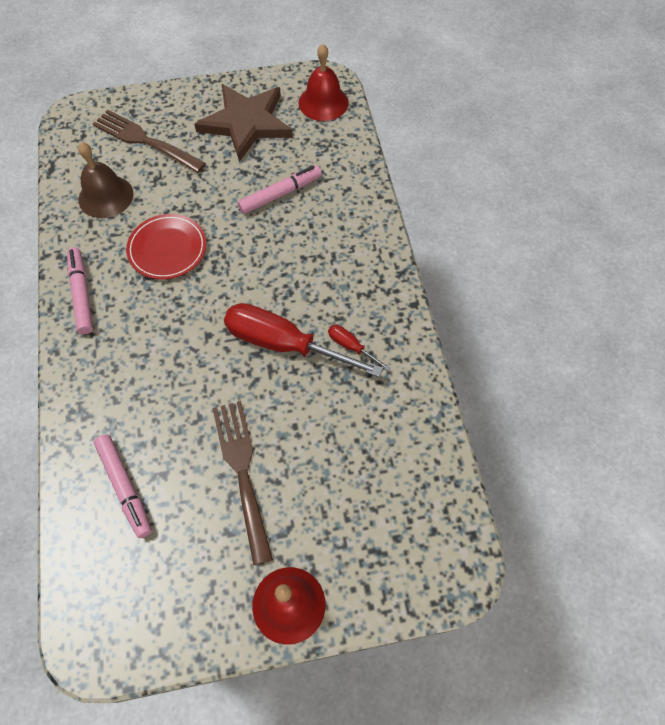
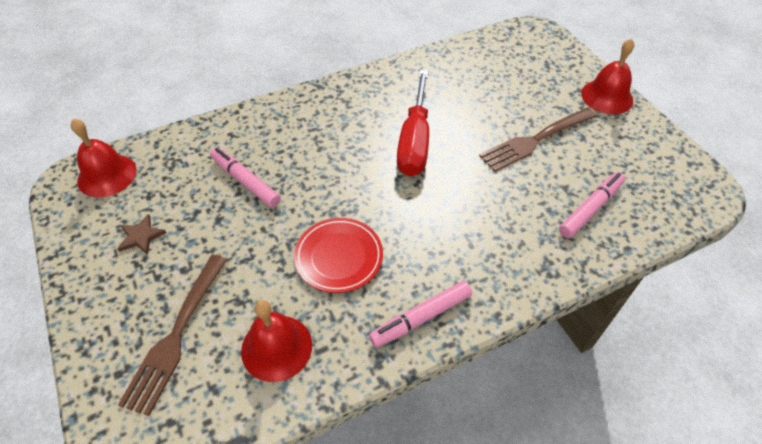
camera: 105 degrees left, 10 degrees down
(106, 196) = (276, 347): brown bell -> red bell
(246, 123) = (141, 236): brown star -> brown star, size x0.40
(351, 346) = (400, 102): red screwdriver -> none

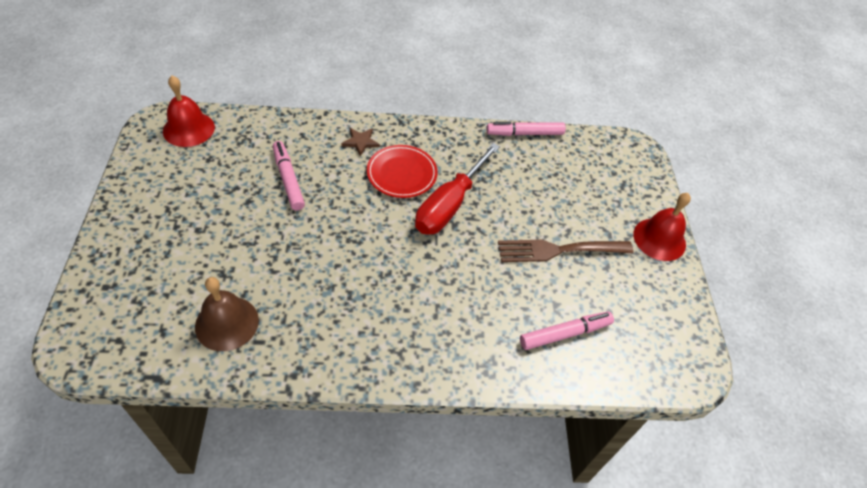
camera: 20 degrees right, 0 degrees up
(141, 236) = (183, 189): brown star -> brown star (360, 142)
(176, 336) = (161, 278): brown fork -> none
(276, 347) = (227, 323): red bell -> brown bell
(339, 257) = (320, 274): red plate -> red plate (402, 174)
(421, 318) = (352, 355): pink marker -> pink marker (524, 133)

